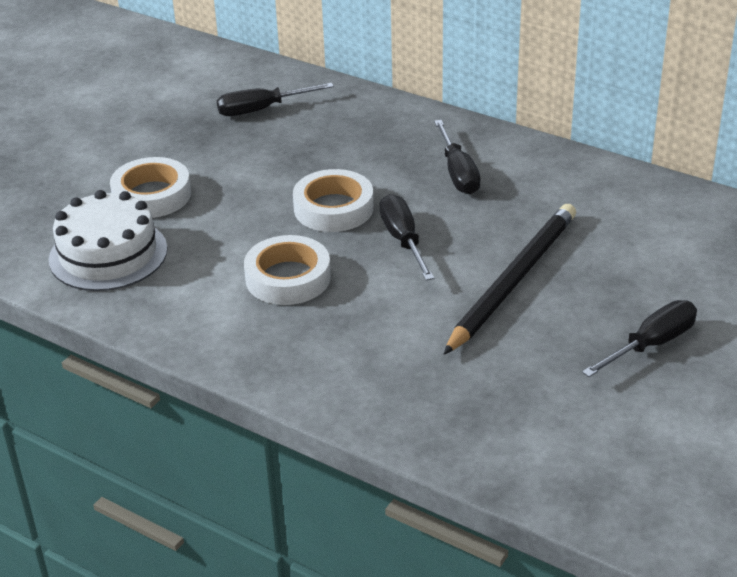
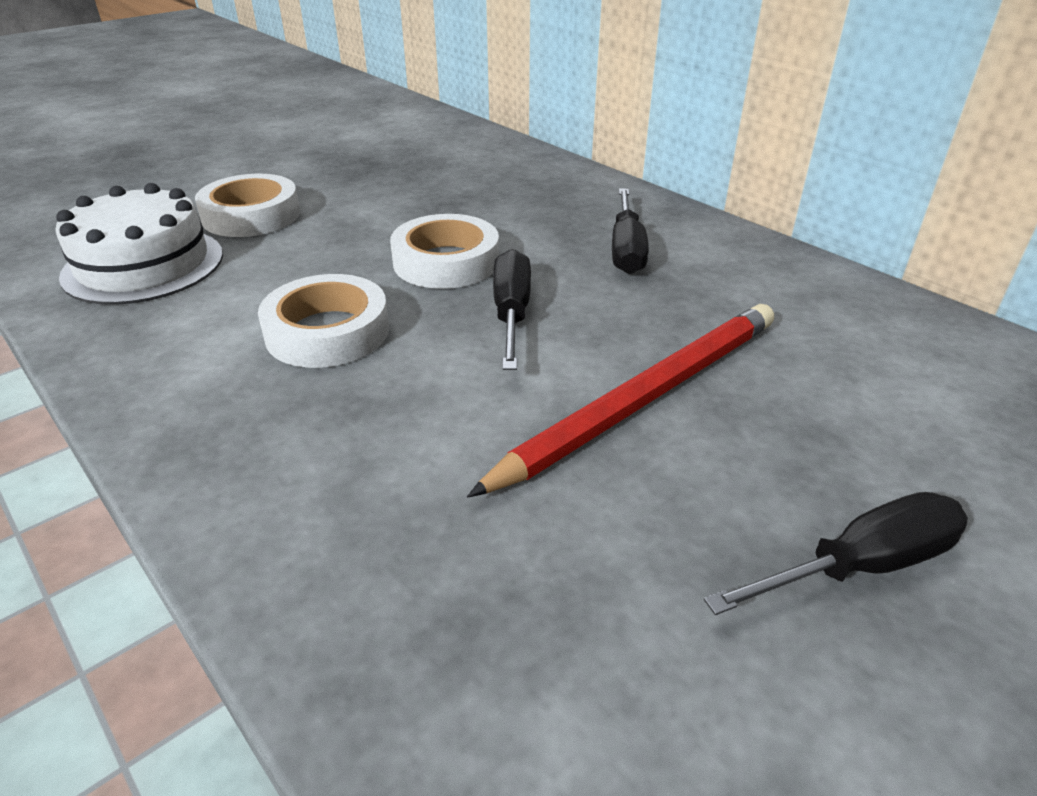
camera: 15 degrees right, 0 degrees up
(261, 110) = (435, 159): black screwdriver -> none
(513, 280) = (644, 398): black pencil -> red pencil

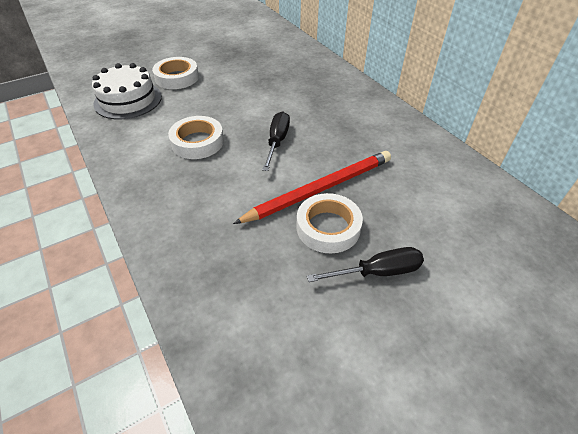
camera: 10 degrees right, 10 degrees up
(446, 262) = (256, 111): white tape -> white tape (328, 227)
(626, 249) = (340, 113): black screwdriver -> none

